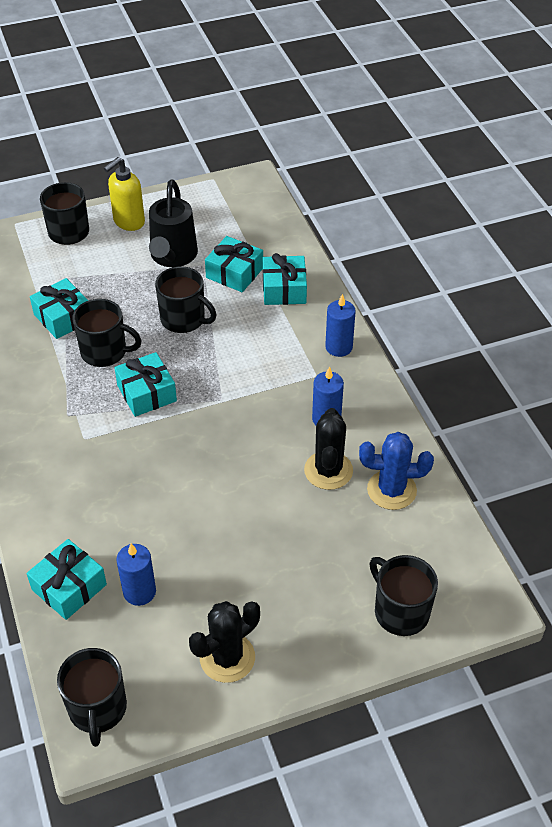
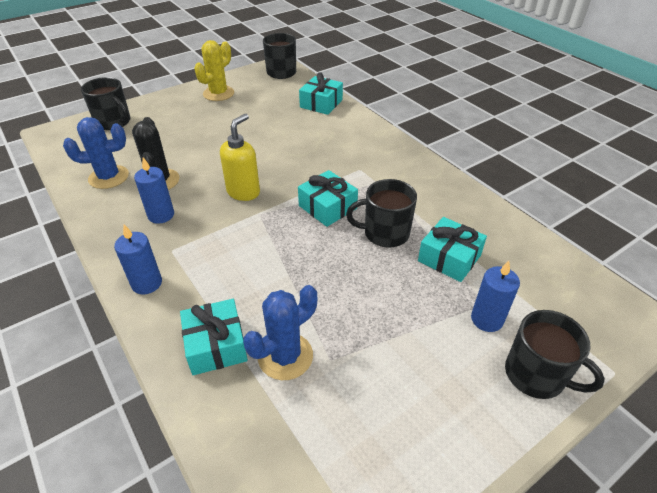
camera: 165 degrees right, 5 degrees down
(128, 222) = (468, 415): yellow soap dispenser -> yellow soap dispenser (243, 192)
(139, 592) = (278, 107): blue candle -> blue candle (487, 319)
(172, 257) = (375, 364): black watering can -> none
(184, 319) = (323, 281): black mug -> none
(227, 658) = (218, 93): black cactus -> yellow cactus
(234, 273) = (285, 356): turquoise gift -> blue cactus

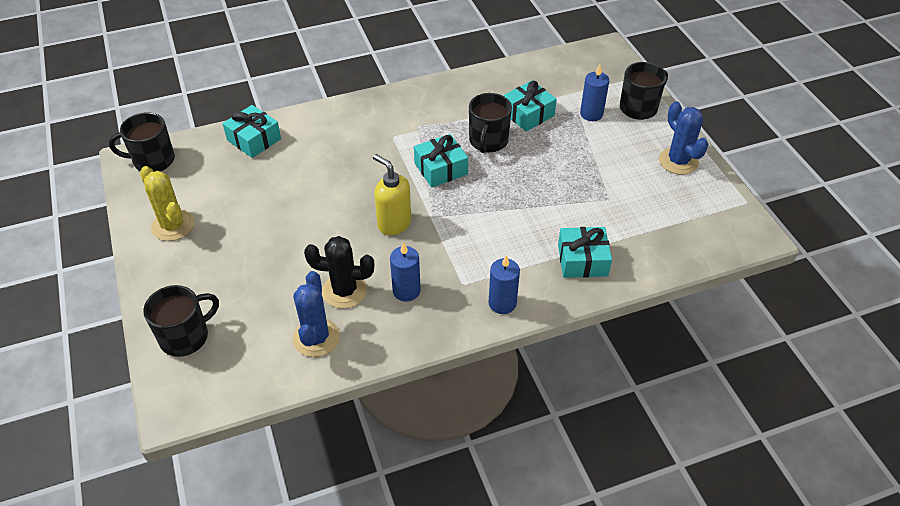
camera: 75 degrees left, 5 degrees up
(285, 356) = (601, 222): blue cactus -> blue cactus (678, 161)

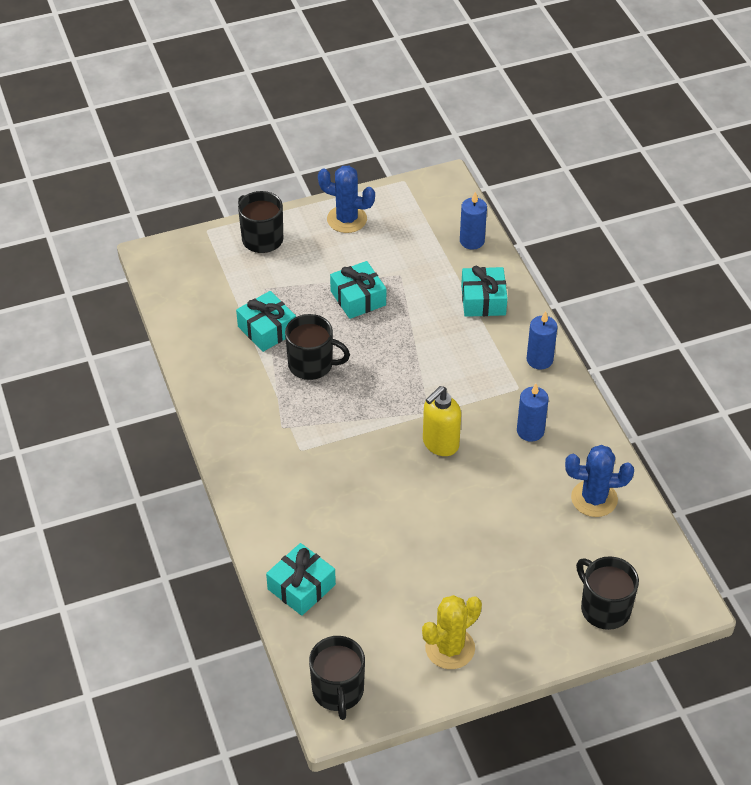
camera: 90 degrees left, 0 degrees up
(344, 291) = (534, 480): black cactus -> none
(441, 169) = (356, 405): turquoise gift -> turquoise gift (358, 298)
(591, 114) = (270, 277): blue candle -> blue candle (472, 241)
(678, 161) = (347, 219): blue cactus -> blue cactus turned 45 degrees clockwise

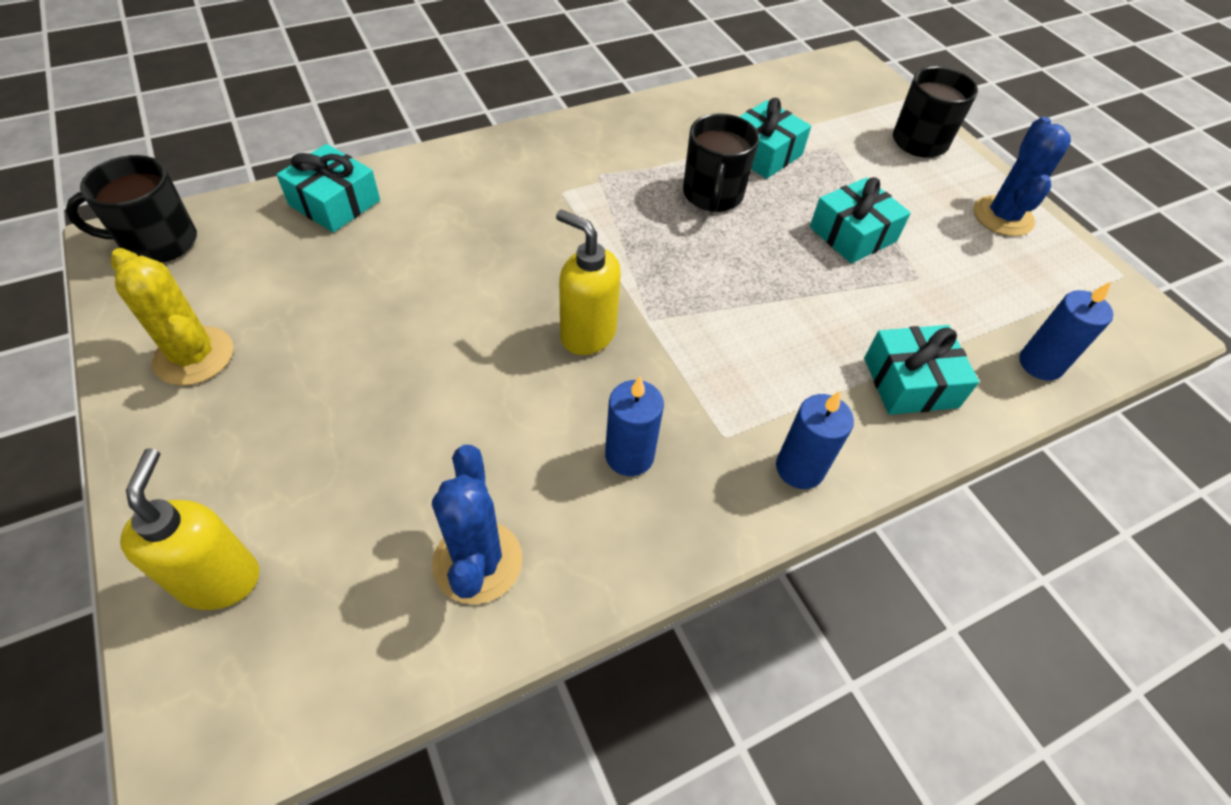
camera: 80 degrees right, 5 degrees up
(604, 608) = (220, 579): black mug -> yellow soap dispenser

